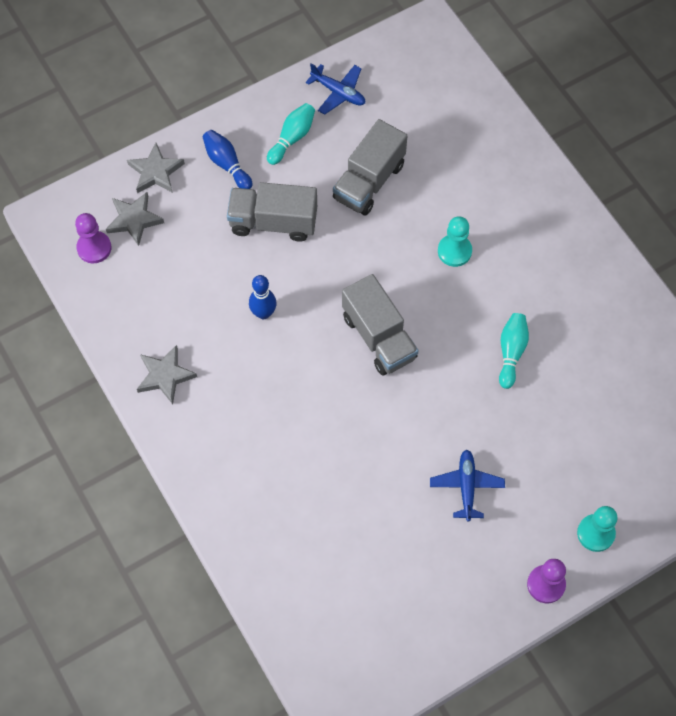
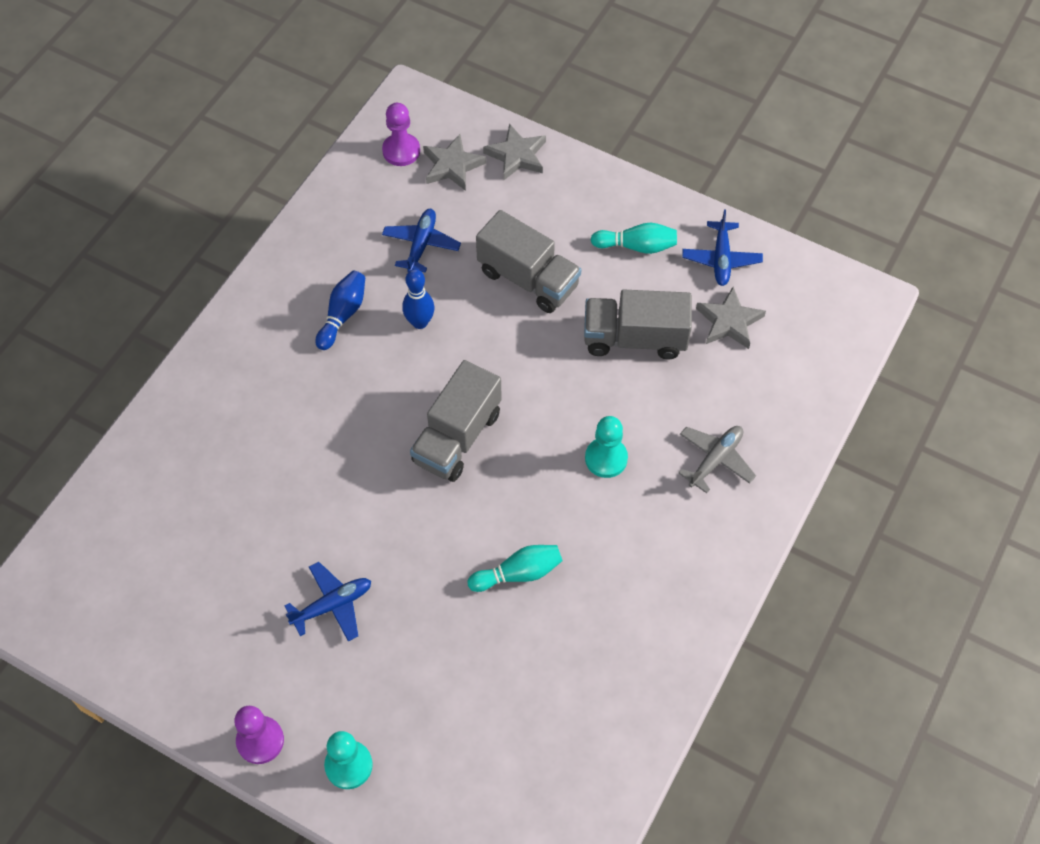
camera: 60 degrees right, 5 degrees down
(165, 376) = (301, 276): grey star -> grey star (729, 321)
(193, 278) = (421, 245): none -> blue plane
(227, 164) = (566, 207): blue bowling pin -> blue bowling pin (343, 315)
(273, 222) = (528, 279): grey truck -> grey truck turned 150 degrees clockwise
(496, 186) = (715, 460): none -> grey plane

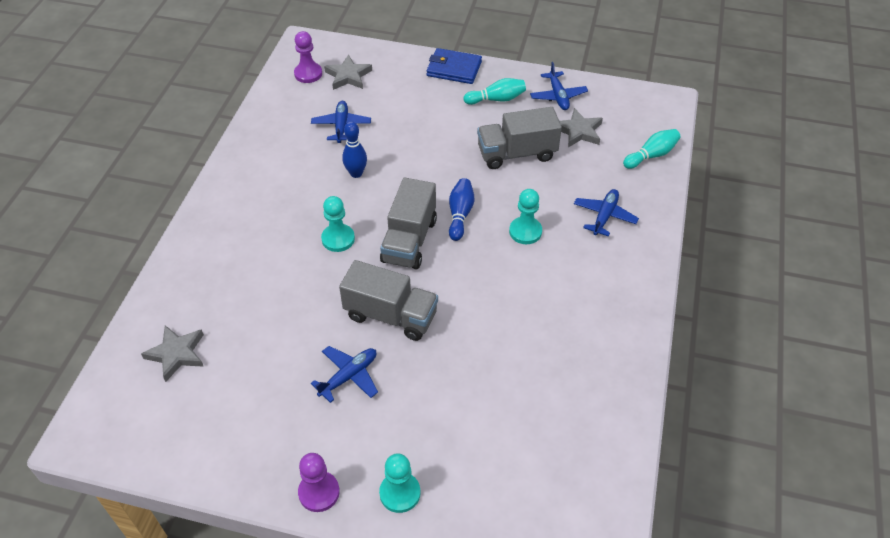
camera: 15 degrees left, 10 degrees down
(343, 315) = (296, 180): blue bowling pin -> blue bowling pin (460, 214)
(371, 414) = (338, 239): none -> turquoise pawn
(517, 155) = (392, 62): grey star -> grey star (176, 354)
(518, 573) = (488, 321): turquoise bowling pin -> turquoise bowling pin (651, 155)
(528, 279) = (427, 132): grey truck -> grey truck (390, 315)
(596, 184) = (454, 69): none -> blue wallet
(715, 460) = (604, 216): grey plane -> blue plane

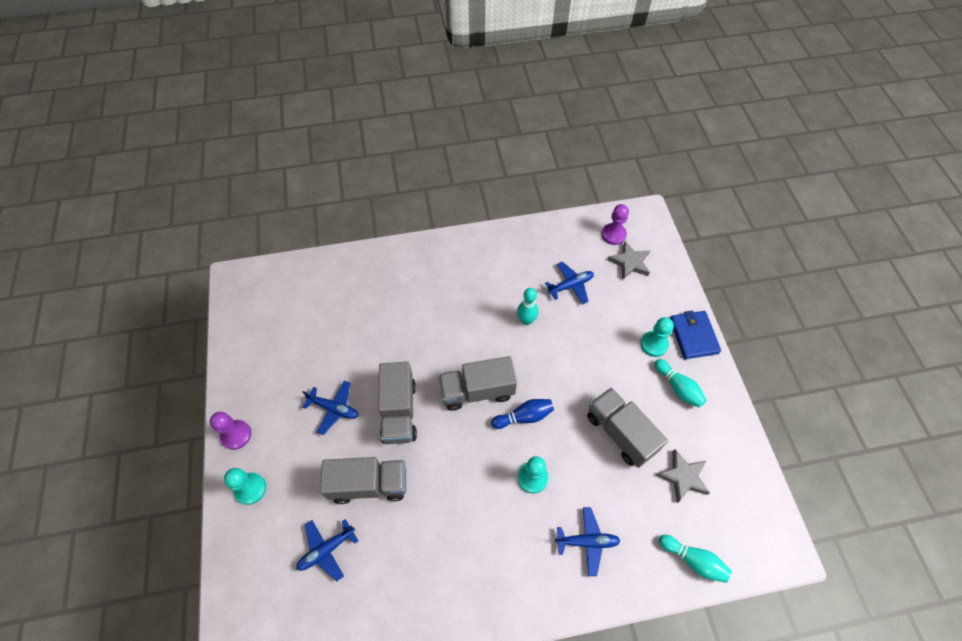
camera: 65 degrees right, 10 degrees up
(176, 354) = (312, 295): grey star -> none
(338, 239) = (454, 340): turquoise pawn -> turquoise pawn (654, 344)
(356, 173) = (526, 320): blue bowling pin -> turquoise bowling pin
(459, 369) = (369, 484): none -> grey truck
(558, 96) = (718, 439): blue plane -> blue plane (326, 550)

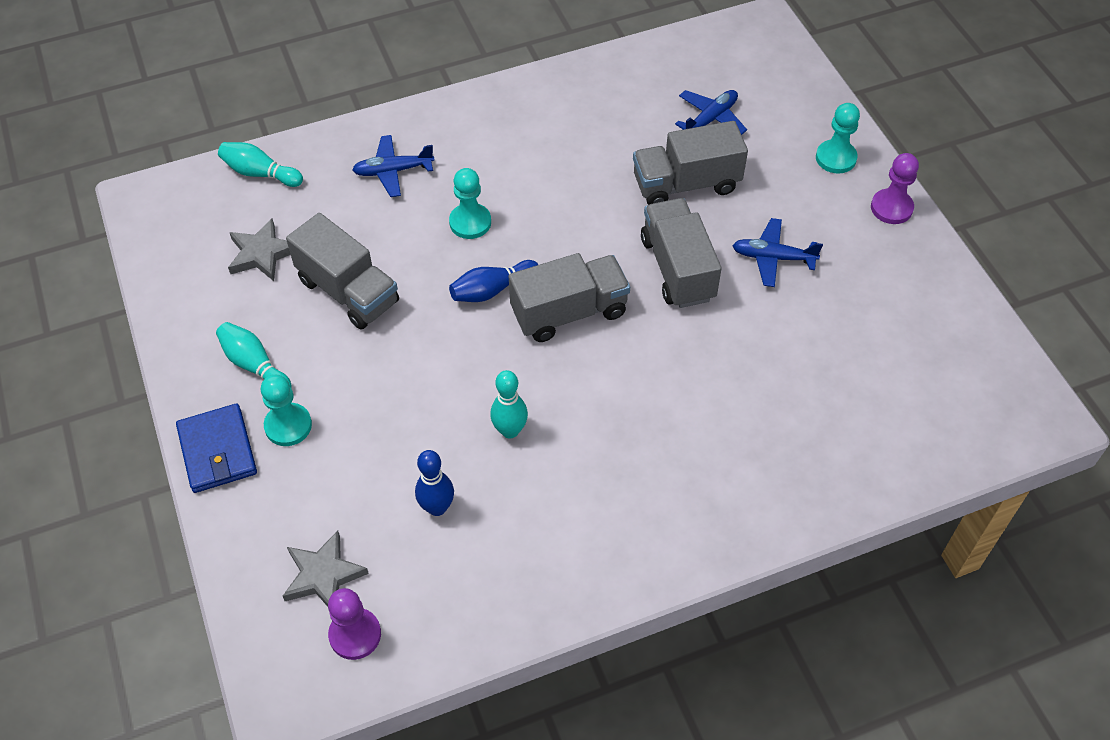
camera: 170 degrees right, 5 degrees down
(570, 285) = (437, 507): blue plane -> blue bowling pin

